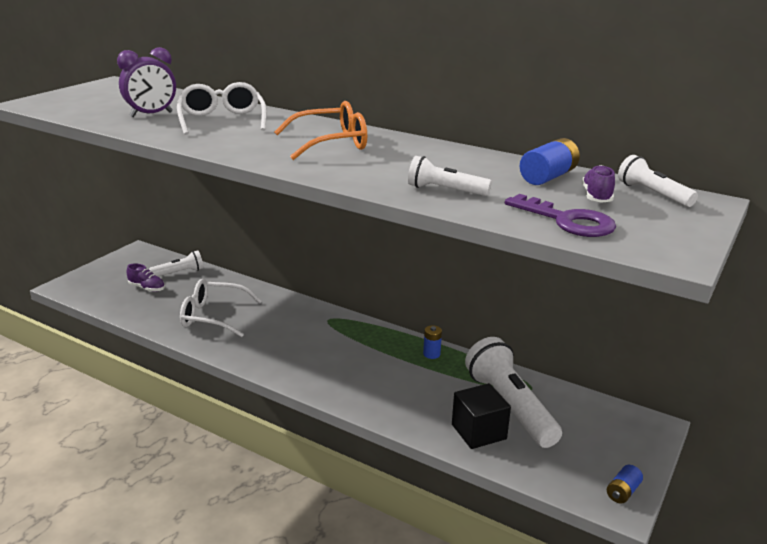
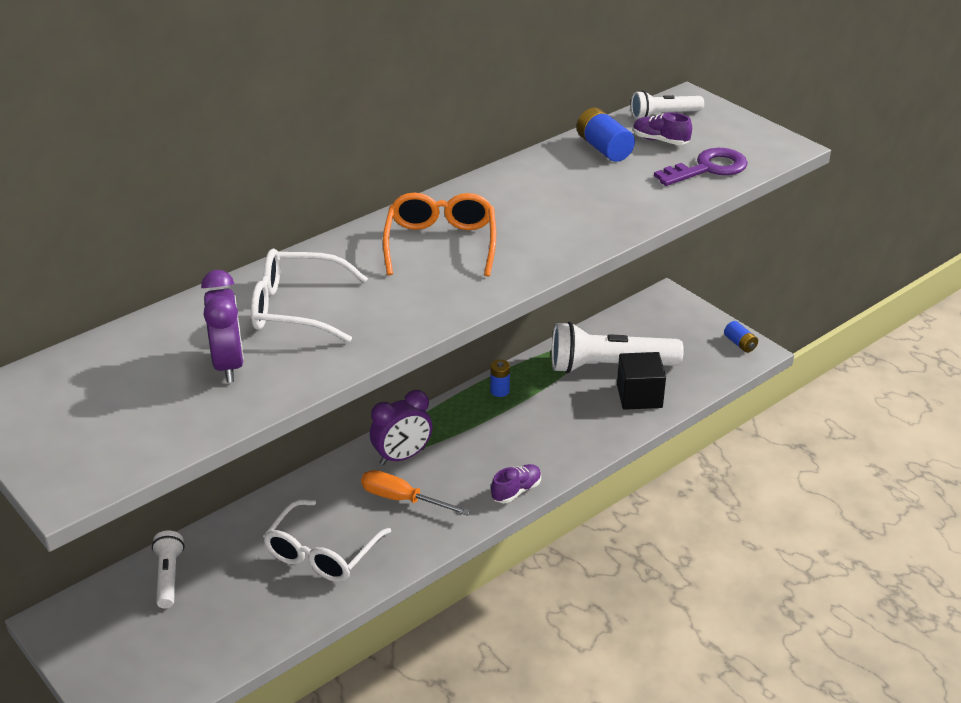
camera: 70 degrees left, 10 degrees up
(147, 288) = (197, 616): purple shoe -> purple shoe (516, 491)
(279, 335) = (402, 499): none -> orange screwdriver
(326, 326) = (402, 456): none -> purple clock
(445, 190) = (617, 207): white flashlight -> none

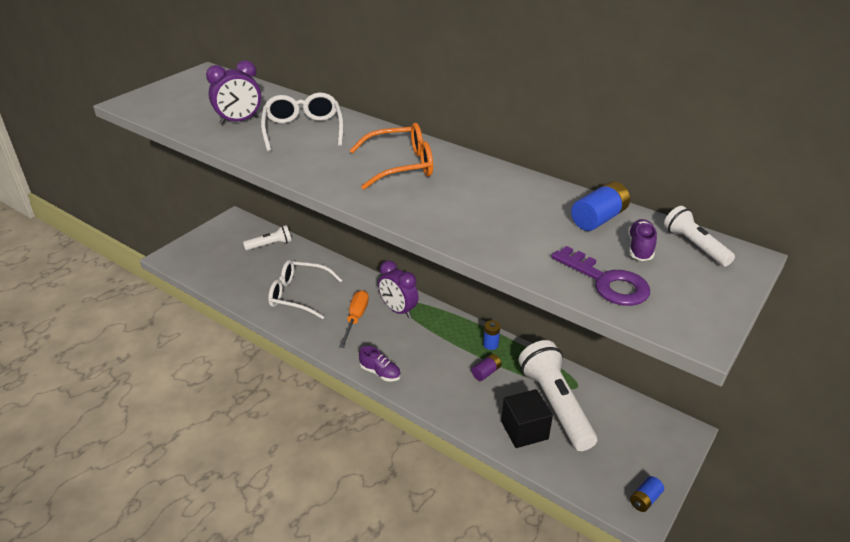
camera: 75 degrees right, 0 degrees up
(545, 404) = (486, 372): none -> purple battery

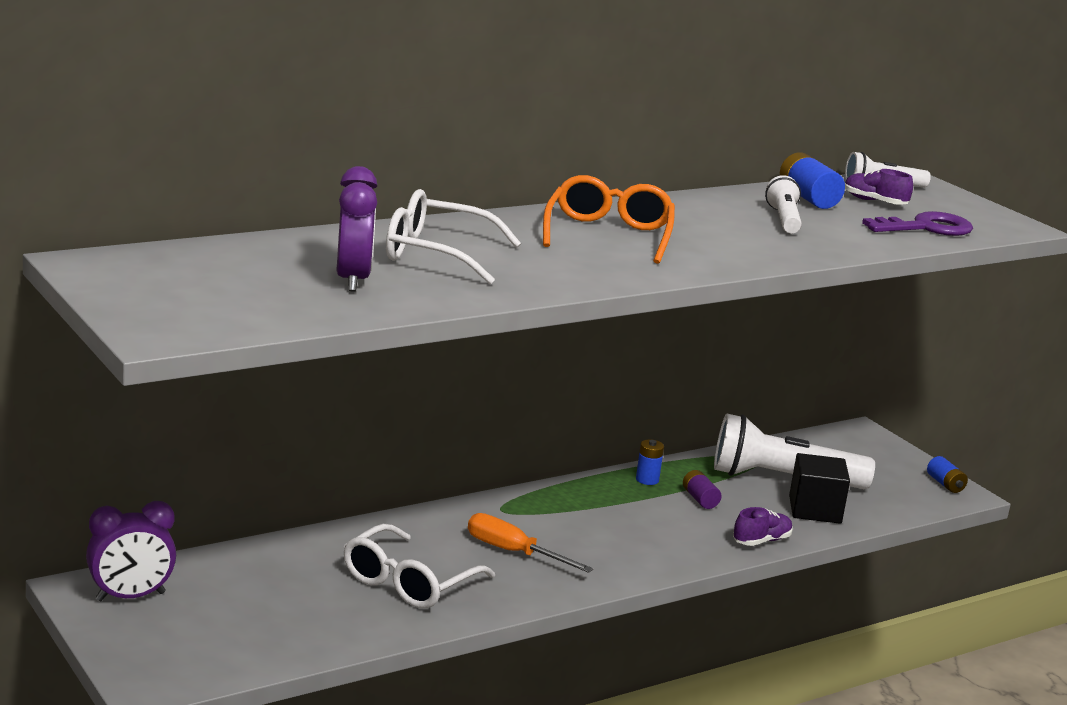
camera: 70 degrees left, 15 degrees down
(270, 245) = (224, 573): white flashlight -> white flashlight (784, 220)
(380, 372) = (651, 566): purple shoe -> purple shoe (761, 541)
(398, 310) = (520, 516): purple clock -> purple clock (130, 597)

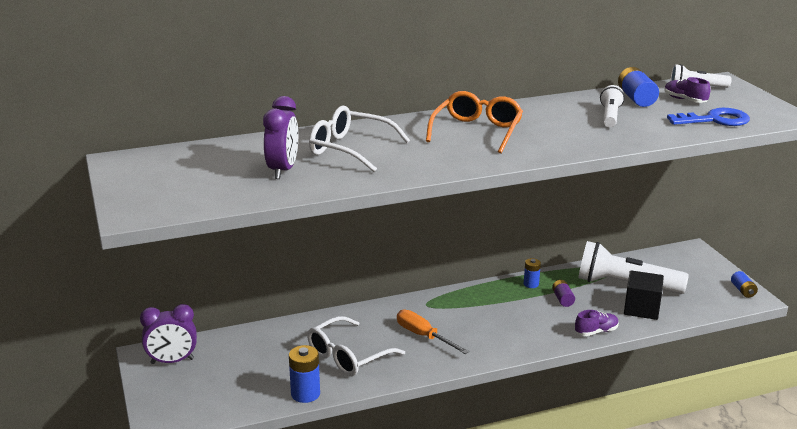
camera: 15 degrees right, 5 degrees up
(363, 635) = (305, 394): none -> blue battery
(926, 228) = (715, 120): purple key -> blue key

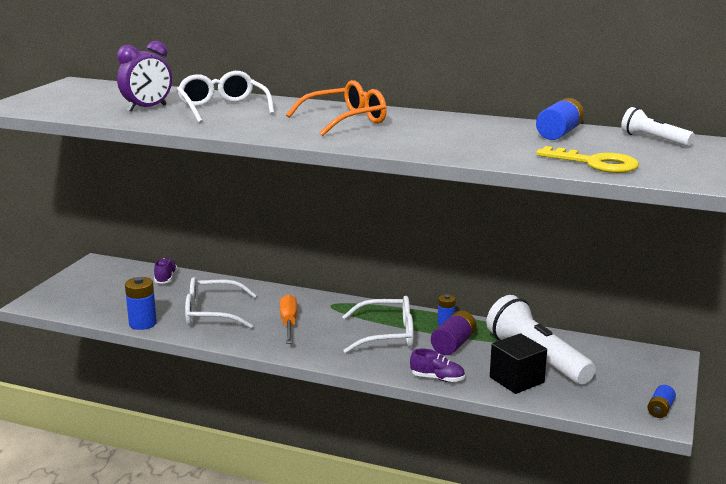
camera: 40 degrees right, 5 degrees down
(172, 361) = (104, 272): purple clock -> none
(509, 312) = (387, 335): none -> white glasses
(562, 299) = (453, 344): purple battery -> purple battery, size x1.60
(610, 116) = (493, 138): white flashlight -> none
(684, 100) = (608, 144): purple shoe -> purple shoe (165, 278)
(715, 120) = (595, 163): blue key -> yellow key

